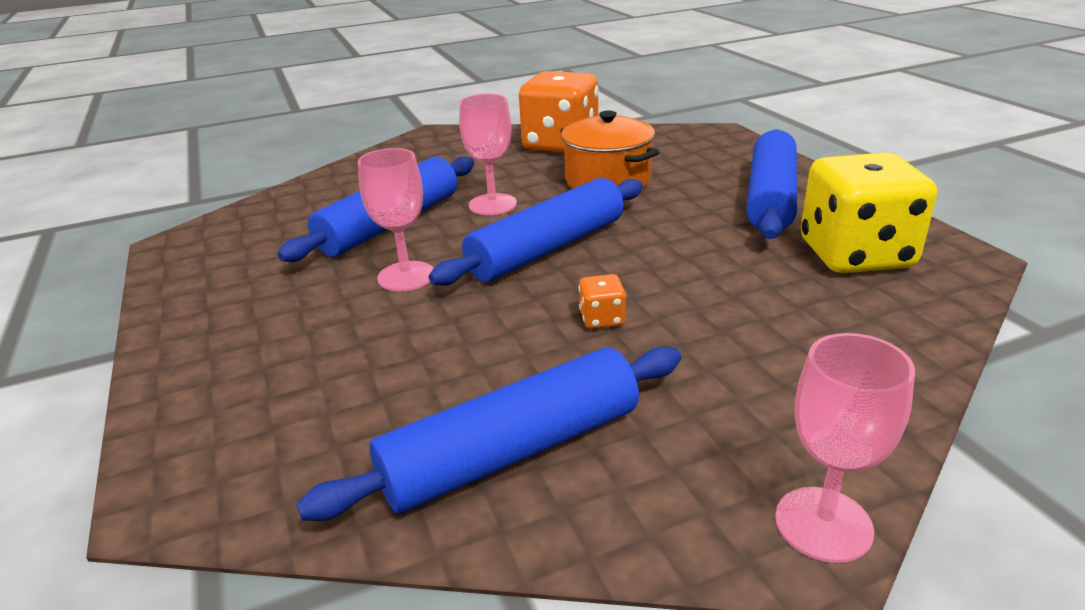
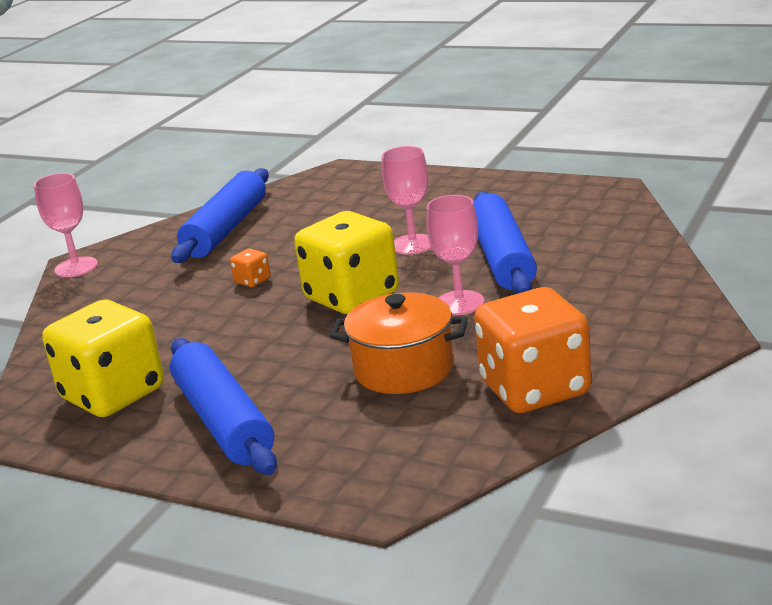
camera: 140 degrees right, 5 degrees down
(547, 249) = (352, 296): blue rolling pin -> yellow dice

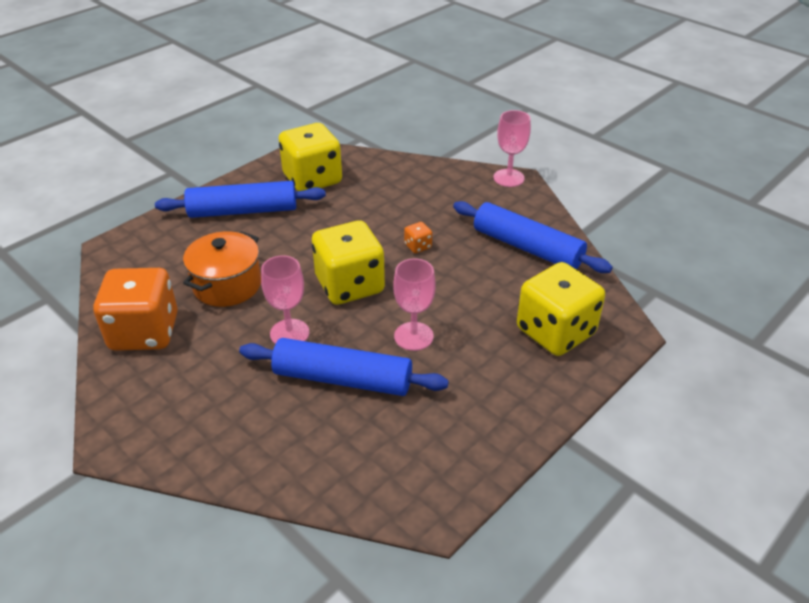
camera: 105 degrees right, 15 degrees up
(358, 193) = (555, 332): none -> yellow dice

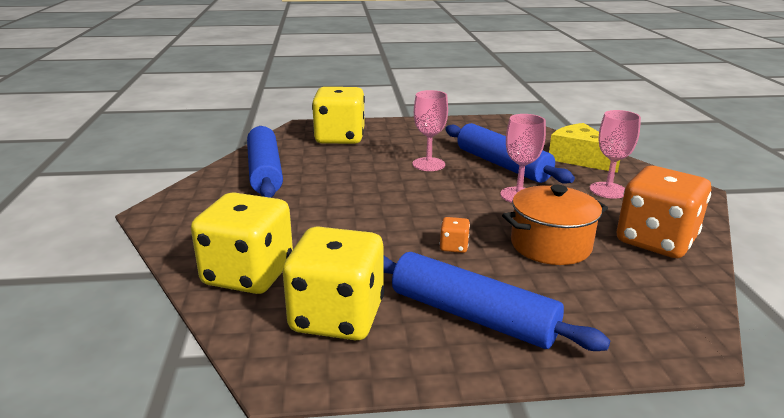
camera: 140 degrees left, 15 degrees down
(266, 446) = (579, 159): none -> yellow cheese
(349, 285) = (435, 203): yellow dice -> yellow dice (248, 274)
(418, 246) = (340, 204): orange dice -> orange dice (454, 247)
(508, 178) = (156, 217): pink goblet -> pink goblet (608, 190)

